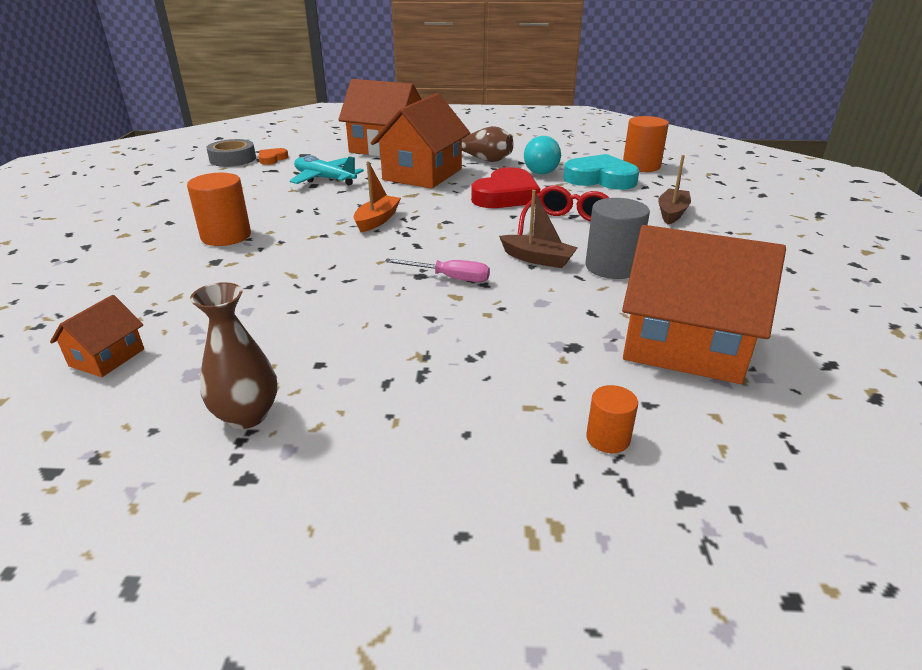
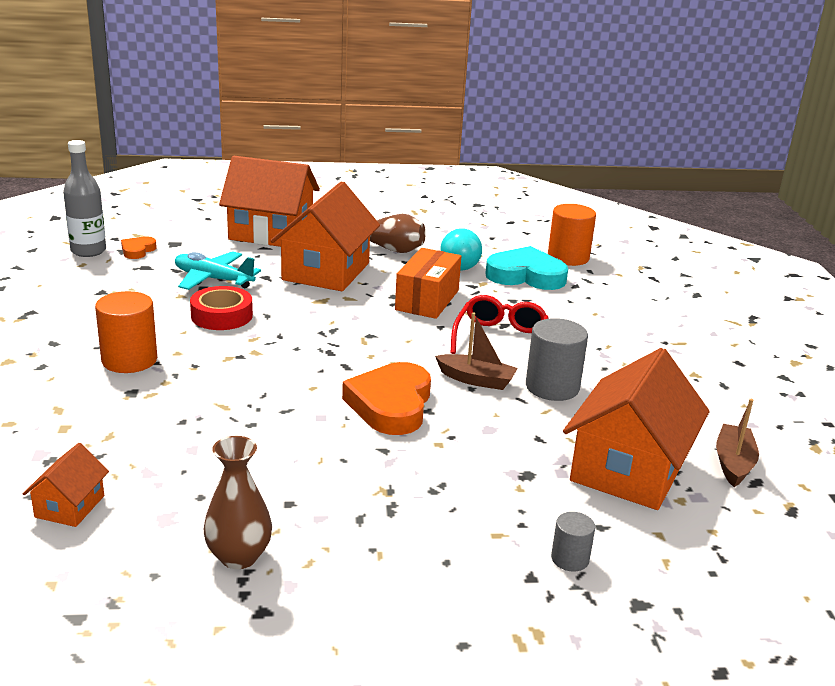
camera: 10 degrees left, 5 degrees down
(233, 159) = (88, 251): grey tape -> grey bottle
(321, 204) = (222, 316): none -> red tape
(377, 220) = (293, 335): orange boat -> none
(449, 278) = (391, 405): pink screwdriver -> orange heart
(506, 196) = (427, 300): red heart -> orange box
(608, 438) = (570, 559): orange cylinder -> grey cylinder
(672, 213) = (606, 320): brown boat -> brown boat (733, 463)
(684, 345) = (628, 469): orange house -> orange house turned 75 degrees counterclockwise

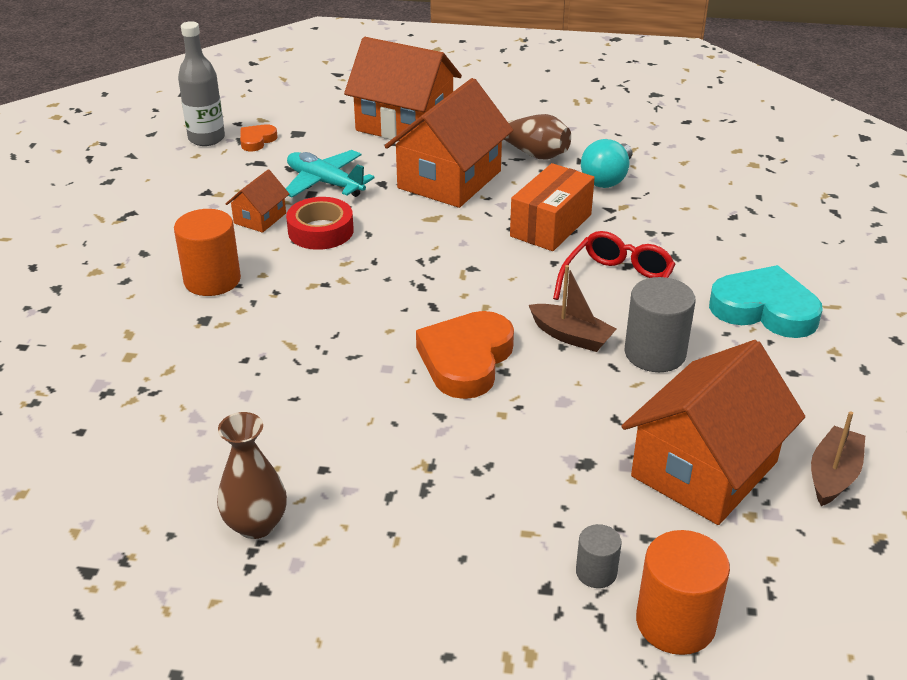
camera: 15 degrees right, 10 degrees up
(70, 506) = (112, 448): orange house -> orange house (260, 218)
(526, 275) = (678, 199): turquoise heart -> turquoise heart (764, 309)
(568, 257) = (739, 176): orange cylinder -> orange cylinder (675, 623)

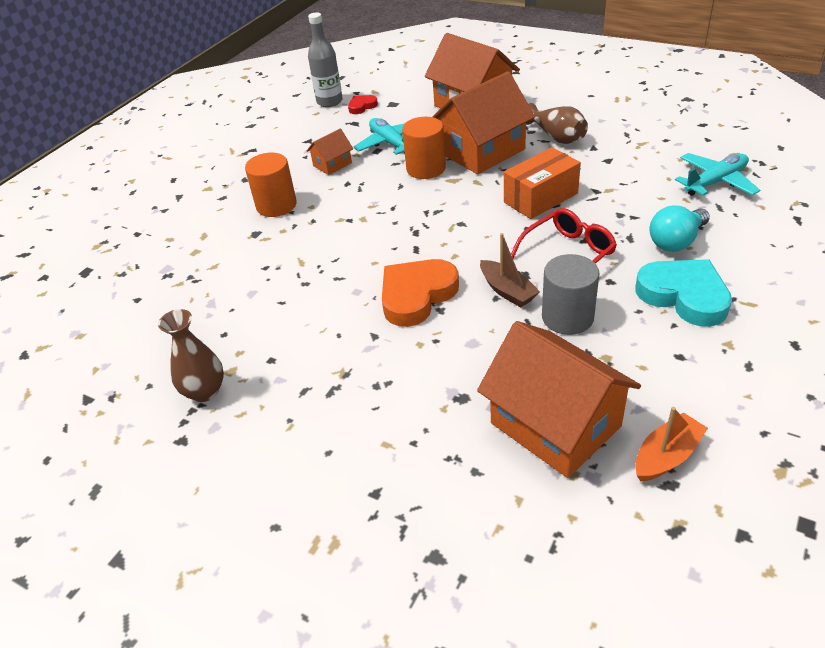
camera: 25 degrees right, 5 degrees up
(257, 140) = (362, 106): orange heart -> red heart
(321, 231) = (368, 179): red tape -> none
(596, 572) = (420, 490): grey cylinder -> none
(607, 179) = (607, 165): turquoise light bulb -> turquoise light bulb (676, 241)
(675, 623) = (459, 550): orange cylinder -> orange cylinder (426, 168)
(704, 469) = (555, 424): orange house -> orange house turned 75 degrees clockwise
(733, 183) = (715, 182): none -> turquoise plane
(833, 475) = (666, 456): brown boat -> orange boat

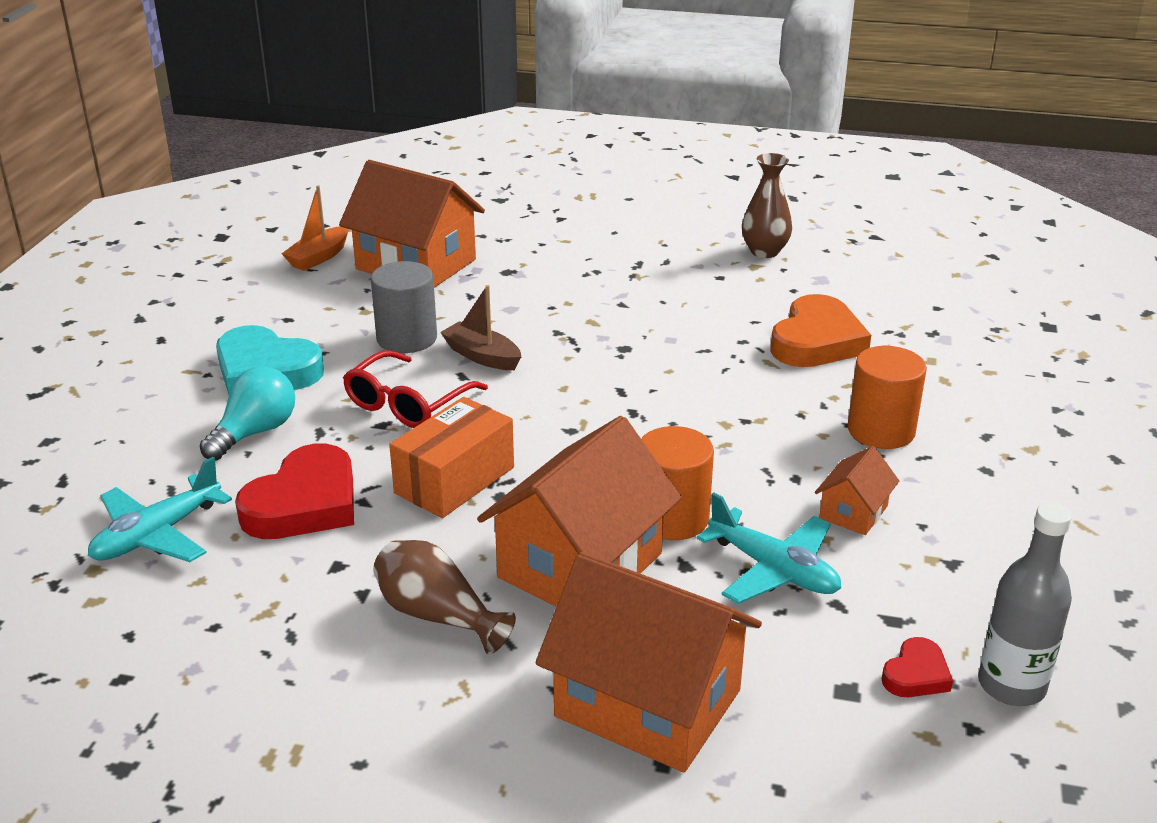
camera: 160 degrees right, 10 degrees down
(416, 295) = (593, 342): orange heart -> orange heart (816, 341)
(631, 192) = (304, 503): none -> red heart

